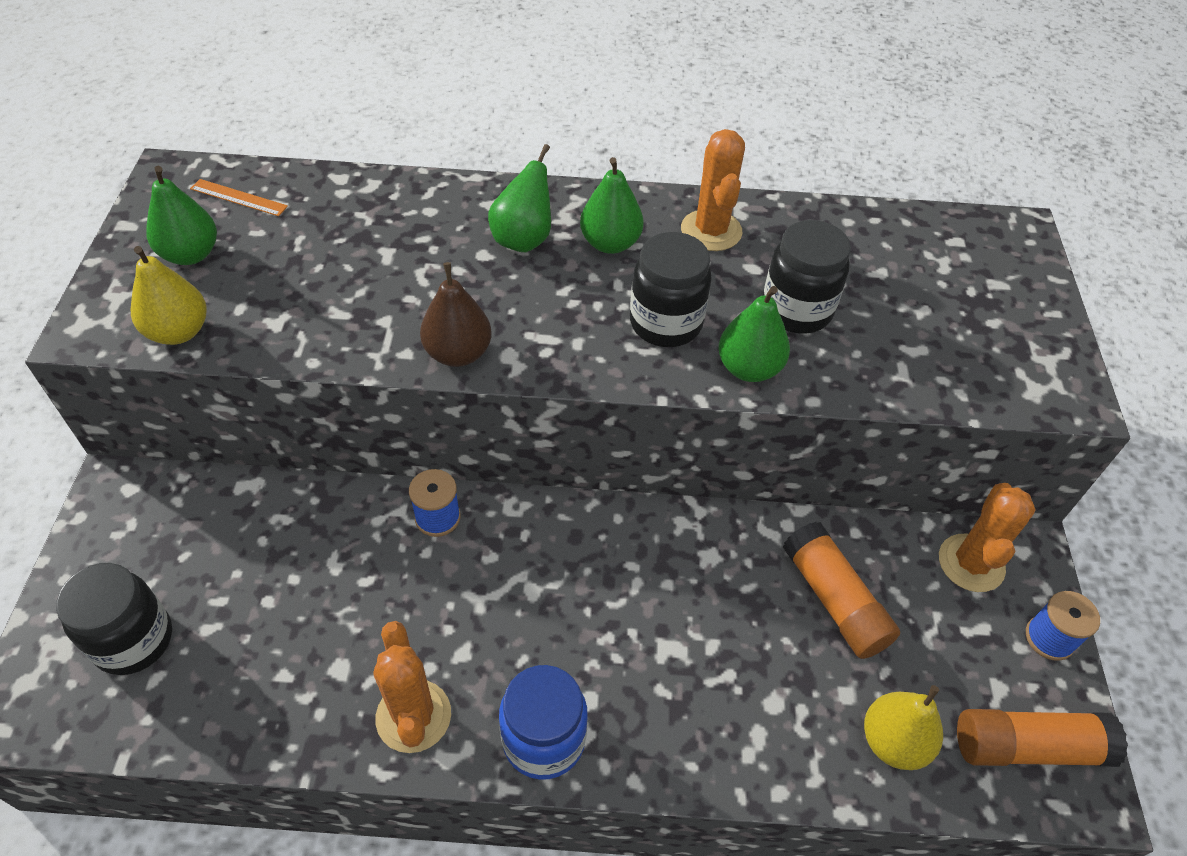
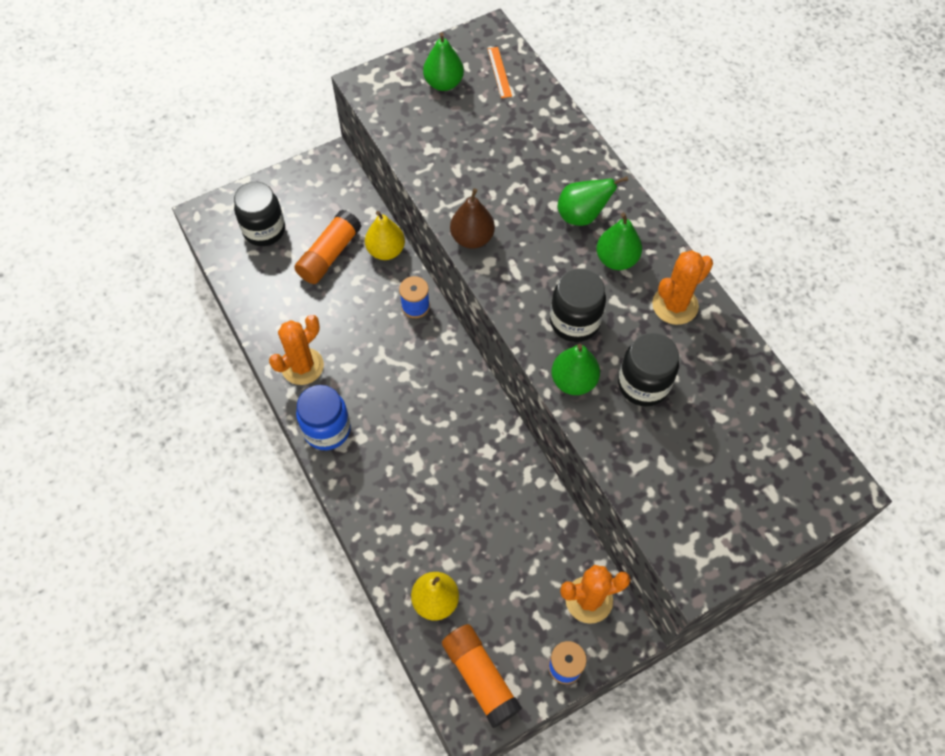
camera: 60 degrees right, 10 degrees up
(178, 332) = (392, 117): yellow pear -> yellow pear (386, 251)
(834, 600) = (505, 531): orange glue stick -> orange glue stick (329, 255)

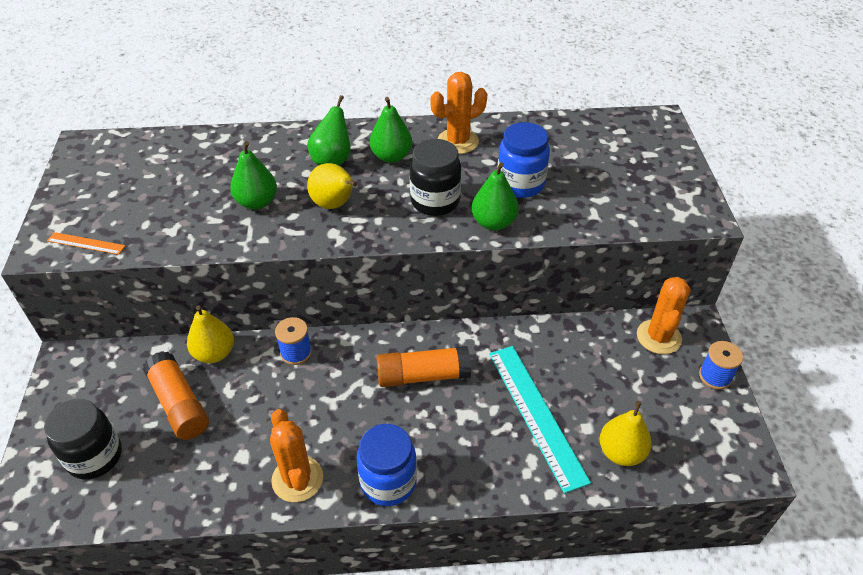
camera: 65 degrees left, 15 degrees down
(442, 517) = (536, 414): none -> turquoise ruler
(443, 83) = (105, 194): green pear -> green pear (257, 202)
(472, 238) = (299, 235): brown pear -> none
(480, 677) = (708, 444): orange glue stick -> orange glue stick (423, 375)
(499, 72) = (132, 155): orange ruler -> orange ruler (86, 243)
(524, 245) = (334, 204): none -> yellow pear
(643, 384) = (520, 184): black jar -> blue jar
(675, 305) = (458, 141): orange cactus -> orange cactus turned 75 degrees clockwise

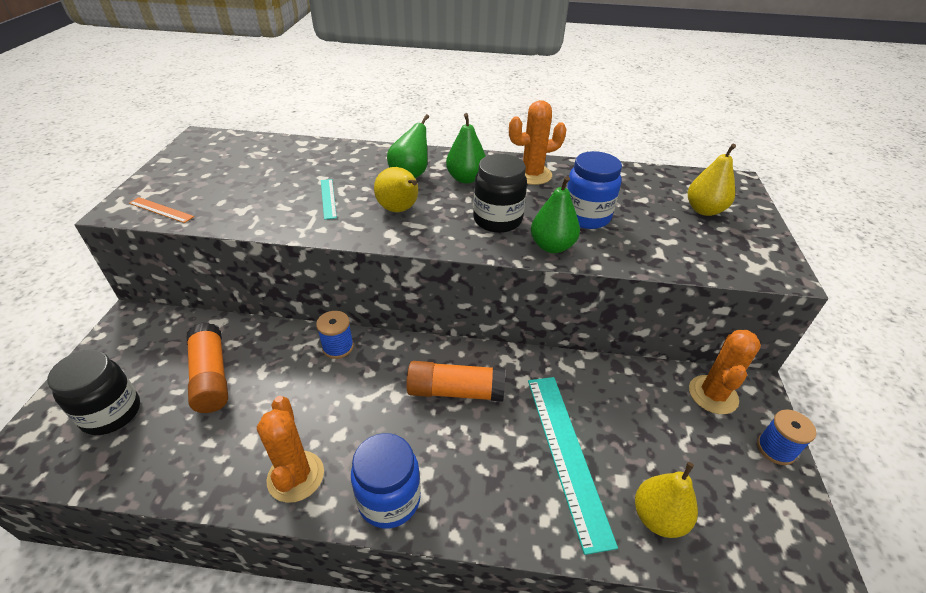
camera: 10 degrees right, 5 degrees down
(214, 353) = (262, 335): yellow pear -> yellow pear (704, 210)
(257, 202) = (328, 198): green pear -> turquoise ruler

